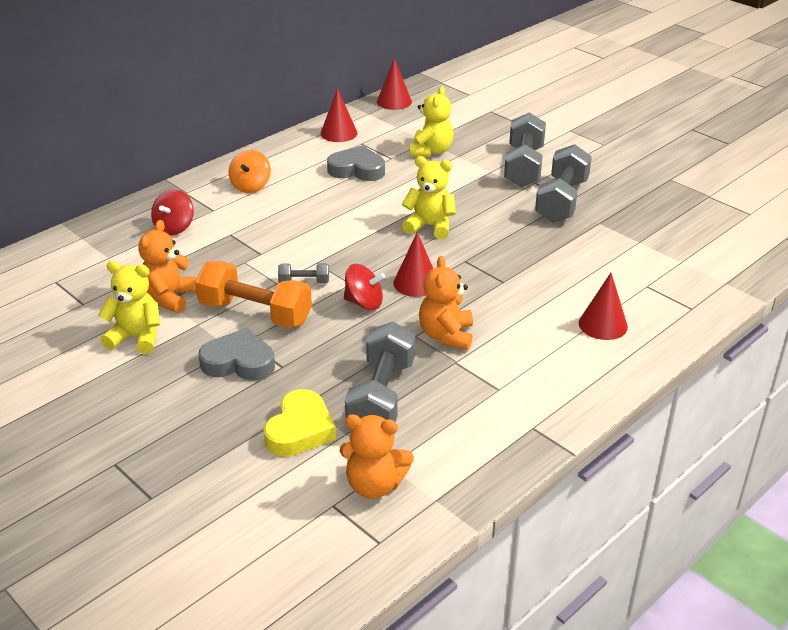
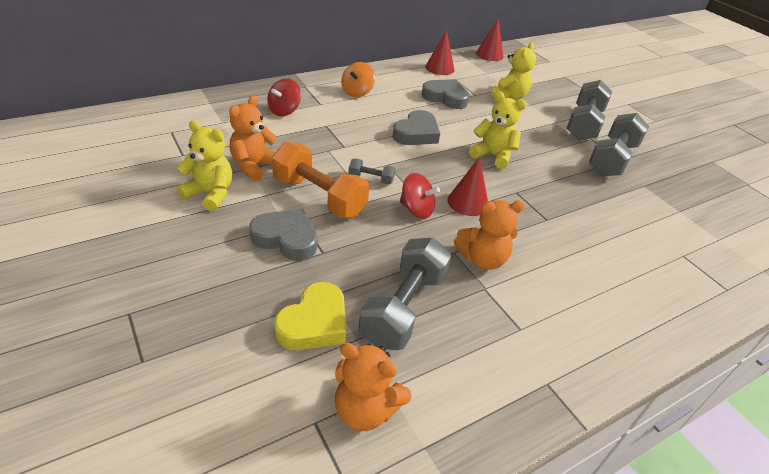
camera: 10 degrees right, 5 degrees up
(337, 220) = (416, 133): none -> grey heart
(446, 335) = (482, 259): orange teddy bear -> orange teddy bear turned 120 degrees counterclockwise
(603, 324) = (636, 285): red cone -> none

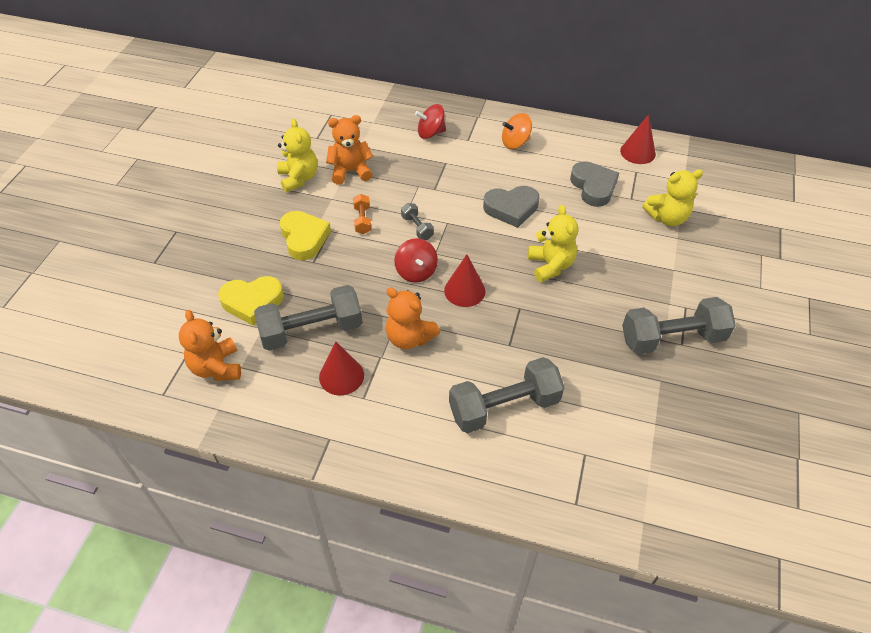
camera: 50 degrees right, 10 degrees up
(286, 238) = (304, 238): grey heart -> yellow heart
(319, 196) = (362, 220): orange dumbbell -> orange dumbbell, size x0.47
(489, 55) = (724, 160): red cone -> red cone (341, 376)
(584, 124) = (704, 289): grey dumbbell -> grey dumbbell (504, 407)

